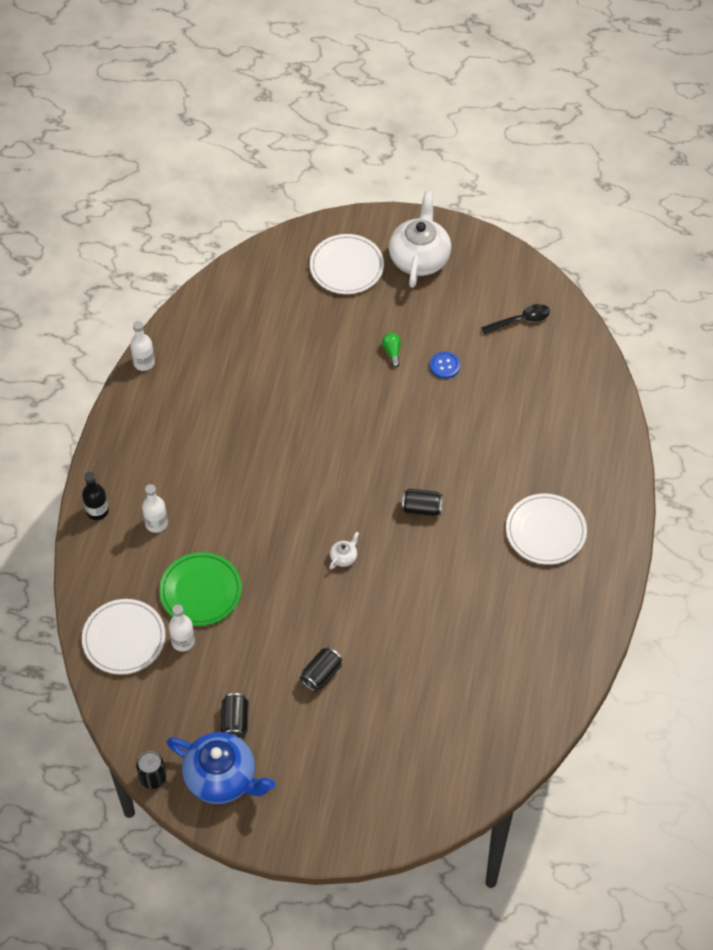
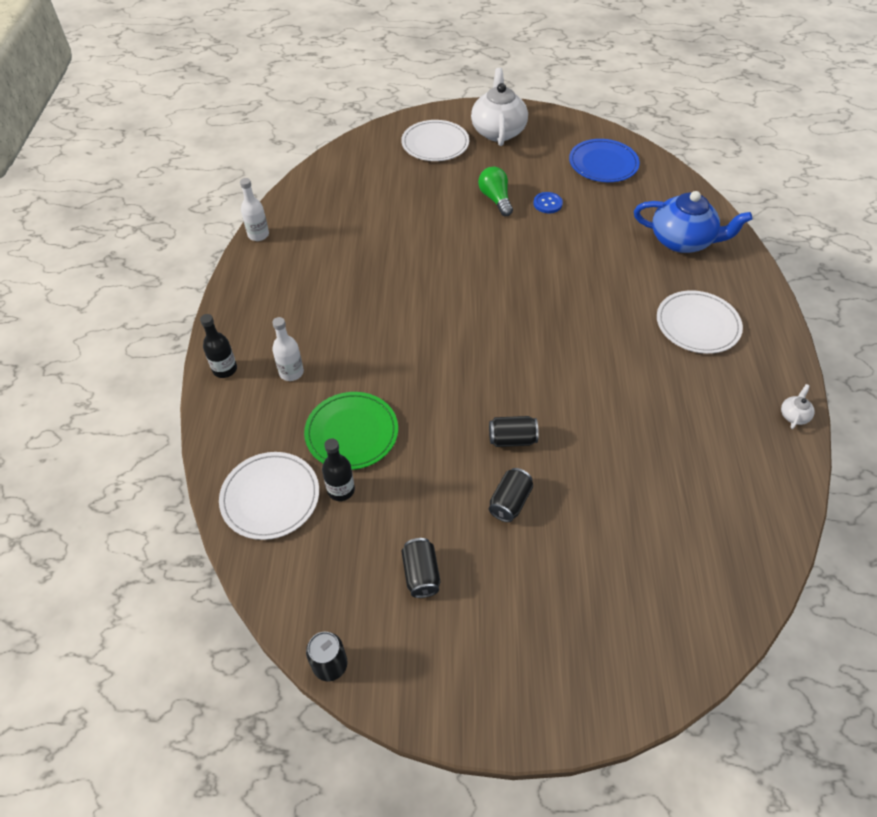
camera: 10 degrees left, 5 degrees down
(183, 641) = (341, 490): white bottle -> black bottle
(222, 778) = (419, 649): blue teapot -> blue teapot (682, 241)
(344, 557) = (500, 377): white teapot -> white teapot (793, 415)
(392, 352) = (495, 199): green light bulb -> green light bulb, size x1.64
(421, 508) = (566, 321): black can -> black can (512, 439)
(520, 320) = (603, 163): black spoon -> blue plate

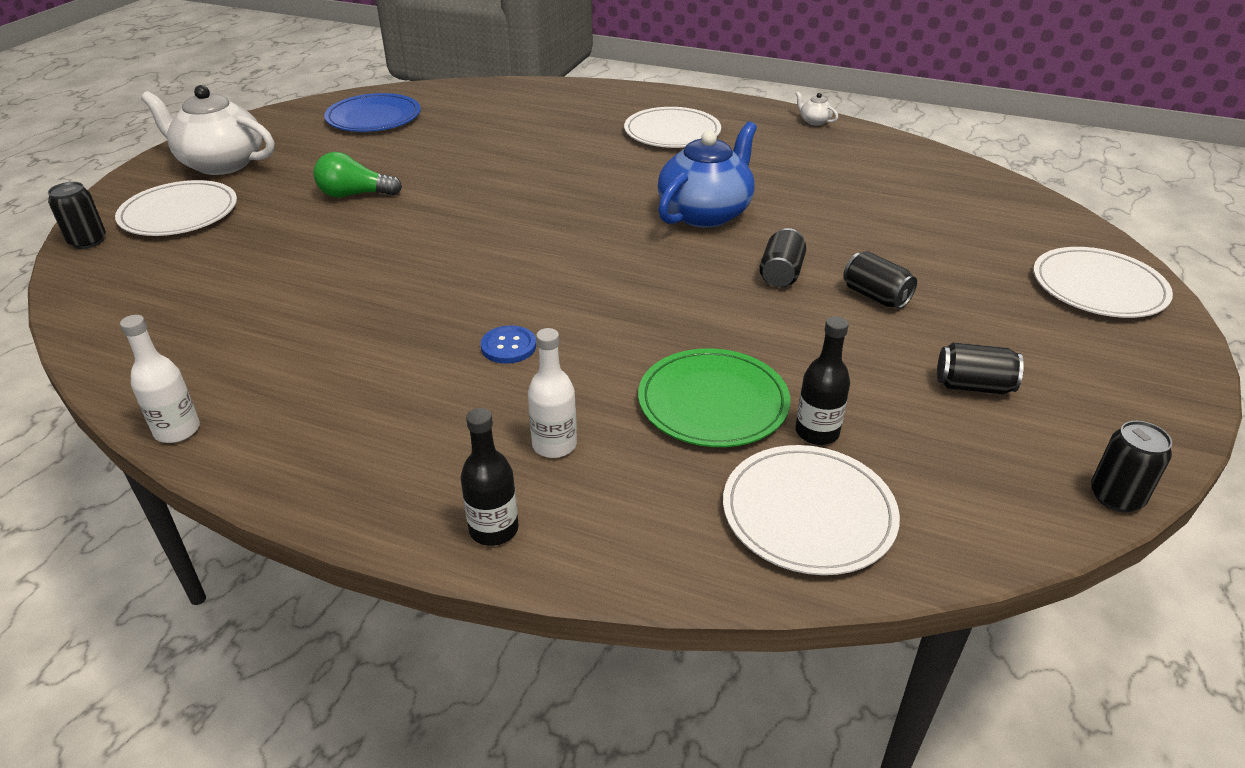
camera: 70 degrees left, 15 degrees down
(391, 128) = (88, 241): none -> black can
(547, 203) = (404, 164): blue button -> blue button (508, 346)
(603, 665) = (1098, 287): none -> white plate
(682, 241) = (545, 109): blue teapot -> blue teapot (705, 213)

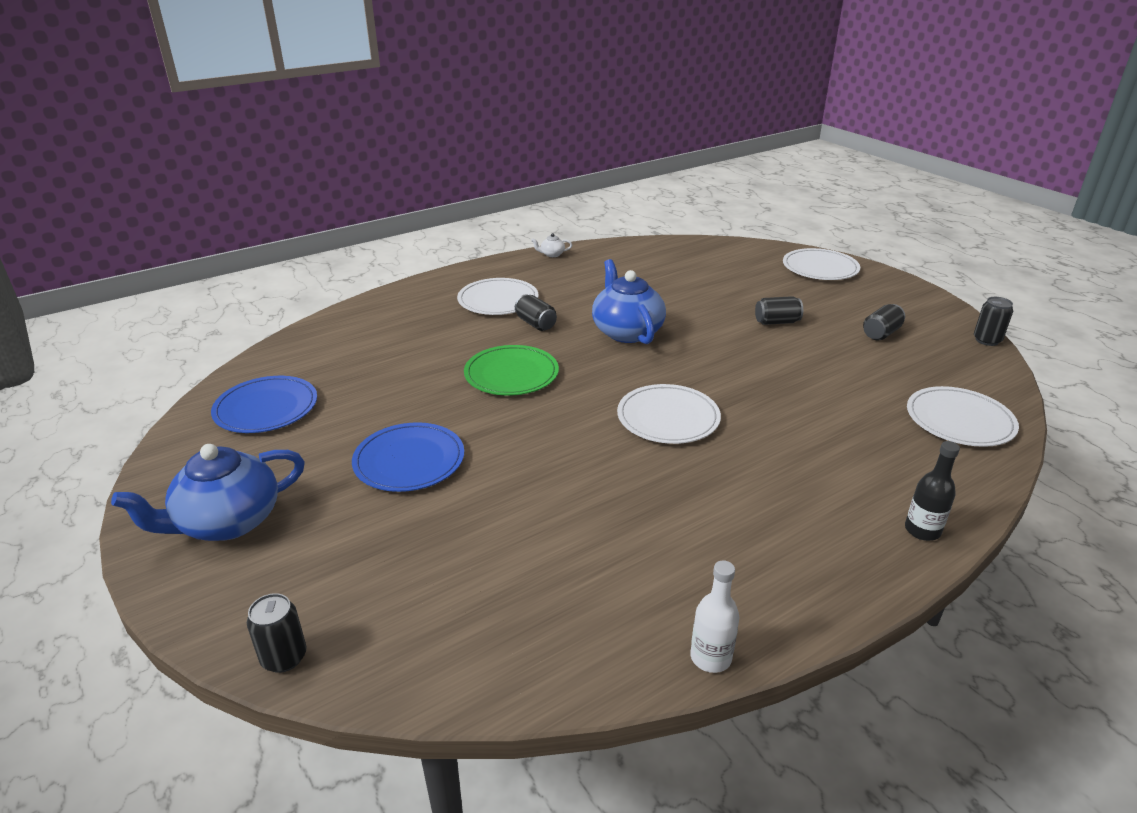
camera: 55 degrees left, 5 degrees down
(179, 213) = (304, 575): white plate -> white plate (668, 417)
(221, 163) = (227, 522): white teapot -> blue teapot
(355, 195) = (409, 460): green light bulb -> blue plate
(508, 346) = (722, 460): blue button -> none
(554, 445) = (849, 479): white bottle -> none
(713, 402) = (842, 410): green plate -> green plate (511, 374)
(781, 274) = (726, 338): black can -> black can (536, 324)
(817, 432) = (892, 390): black bottle -> none

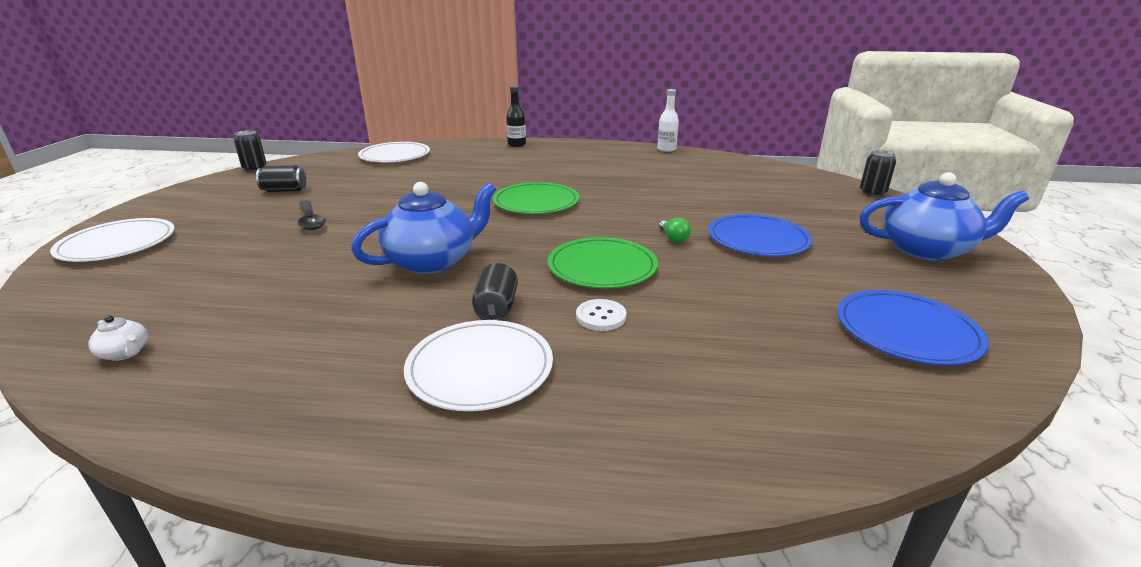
camera: 140 degrees left, 5 degrees down
(470, 342) = (601, 316): none -> white button
(487, 427) = (673, 238): none -> green light bulb
(552, 254) = (226, 437): white teapot -> white teapot (125, 353)
(626, 332) = (433, 261): blue teapot -> blue teapot turned 150 degrees counterclockwise
(668, 417) = (536, 202): white plate -> green plate
(776, 322) = (311, 221): black can -> black spoon

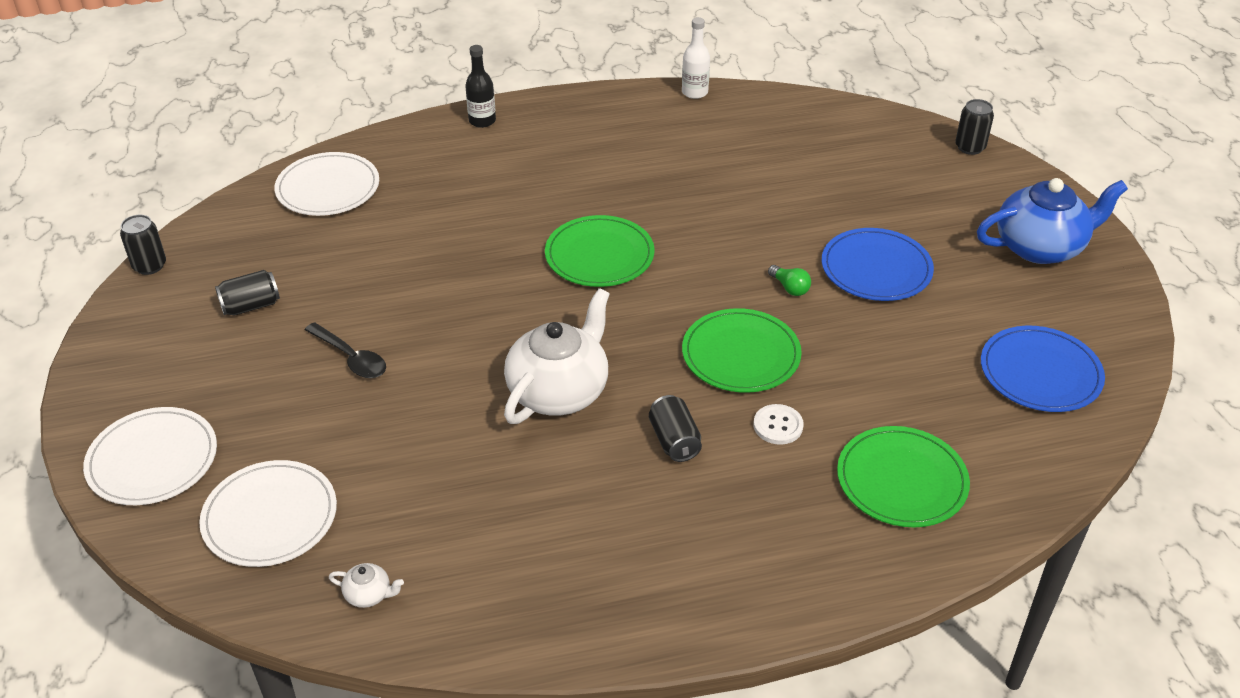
camera: 20 degrees left, 15 degrees up
(433, 261) = (559, 391): blue teapot -> white teapot
(480, 368) = (710, 515): white plate -> white plate (270, 517)
(706, 385) = (901, 480): none -> green plate

